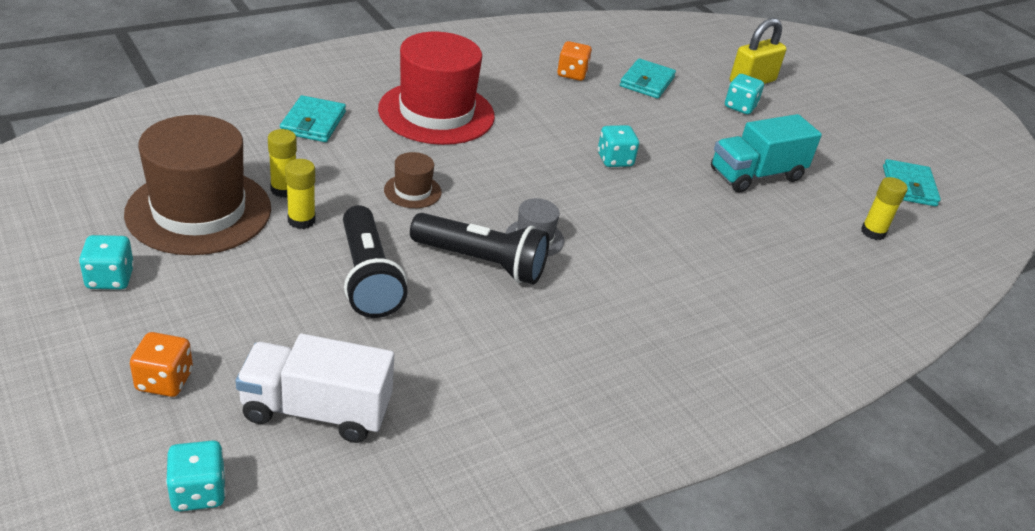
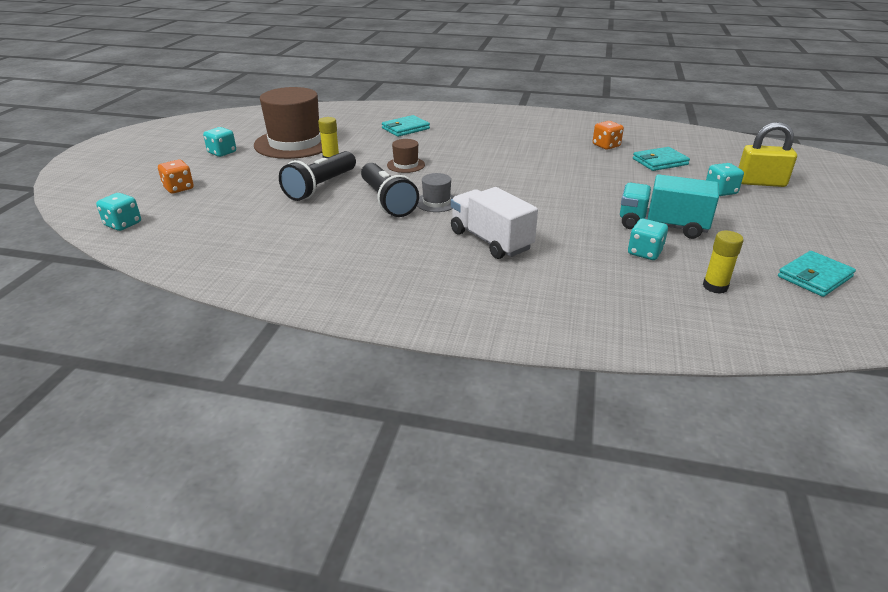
camera: 50 degrees right, 5 degrees down
(284, 189) = (344, 147): yellow glue stick -> none
(316, 411) = (209, 220): white truck -> white truck (490, 240)
(436, 113) = (480, 141): red hat -> none
(614, 160) = (559, 188): turquoise dice -> turquoise dice (644, 252)

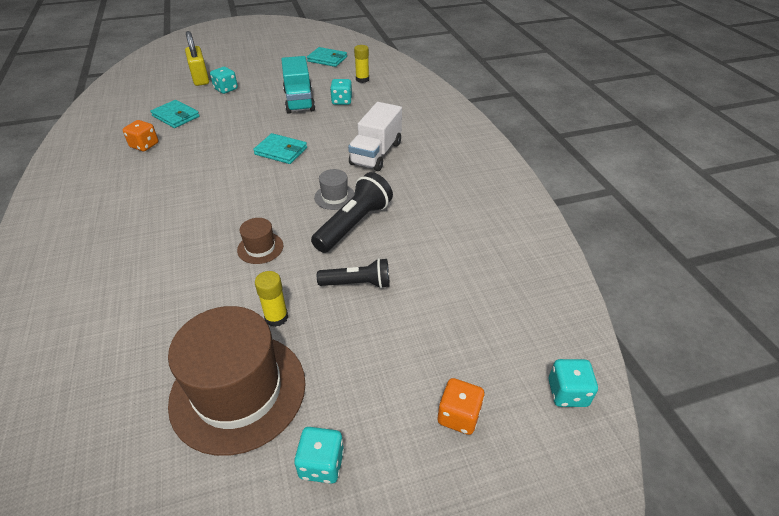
camera: 120 degrees left, 10 degrees up
(321, 187) = (357, 283): black flashlight -> black flashlight, size x0.66
(405, 128) = (131, 299): turquoise wallet -> turquoise wallet (281, 151)

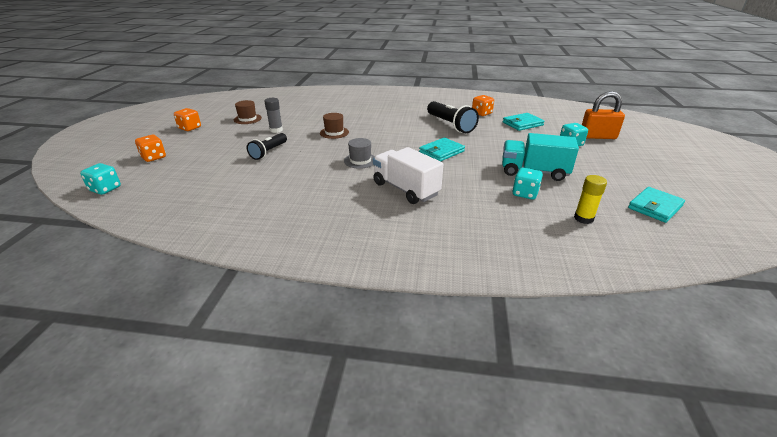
camera: 115 degrees right, 10 degrees down
(200, 78) = (597, 136): yellow padlock -> orange padlock
(238, 391) = (247, 119): brown hat -> brown hat, size x0.44
(276, 317) = (276, 130): yellow glue stick -> grey glue stick
(321, 464) = (190, 128): turquoise dice -> orange dice
(354, 224) = (322, 161): black flashlight -> black flashlight (450, 125)

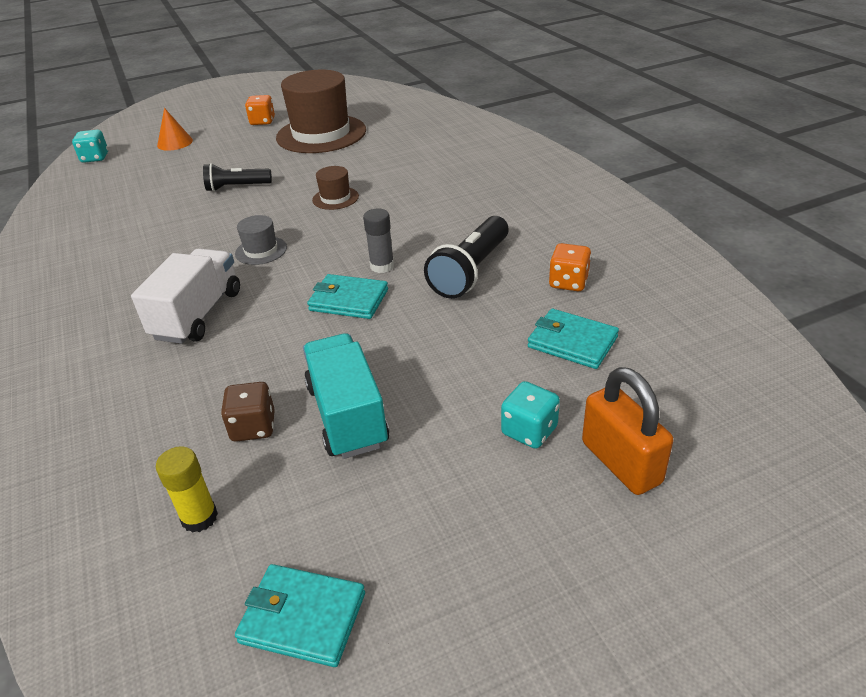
camera: 60 degrees right, 5 degrees up
(153, 157) = (175, 143): orange dice -> orange cone
(247, 119) = (321, 134): brown hat -> brown hat, size x2.28
(276, 130) = (305, 163): grey glue stick -> grey glue stick (382, 266)
(525, 193) = (253, 427): turquoise dice -> brown dice

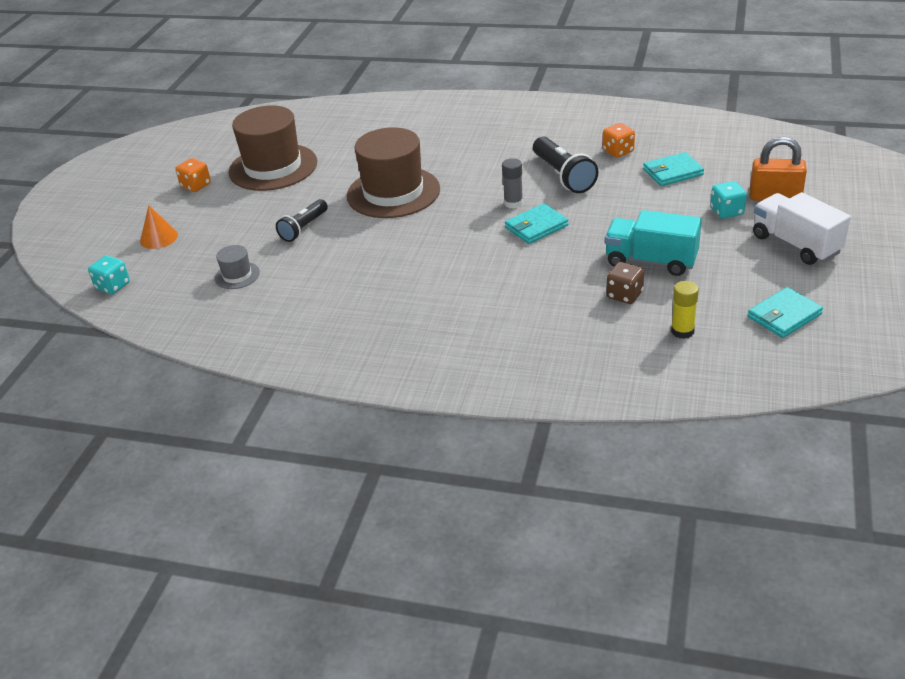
camera: 50 degrees left, 0 degrees up
(198, 315) = (474, 288): white truck -> white truck (795, 244)
(261, 250) = (423, 242): grey hat -> grey hat (237, 275)
(335, 198) = (393, 192): brown hat -> brown hat, size x2.28

